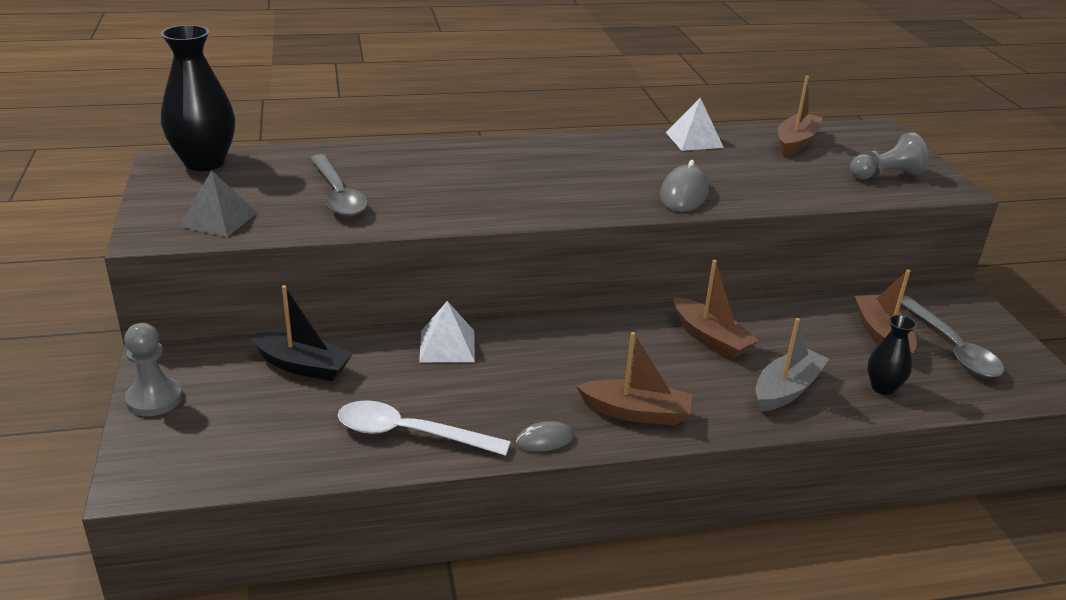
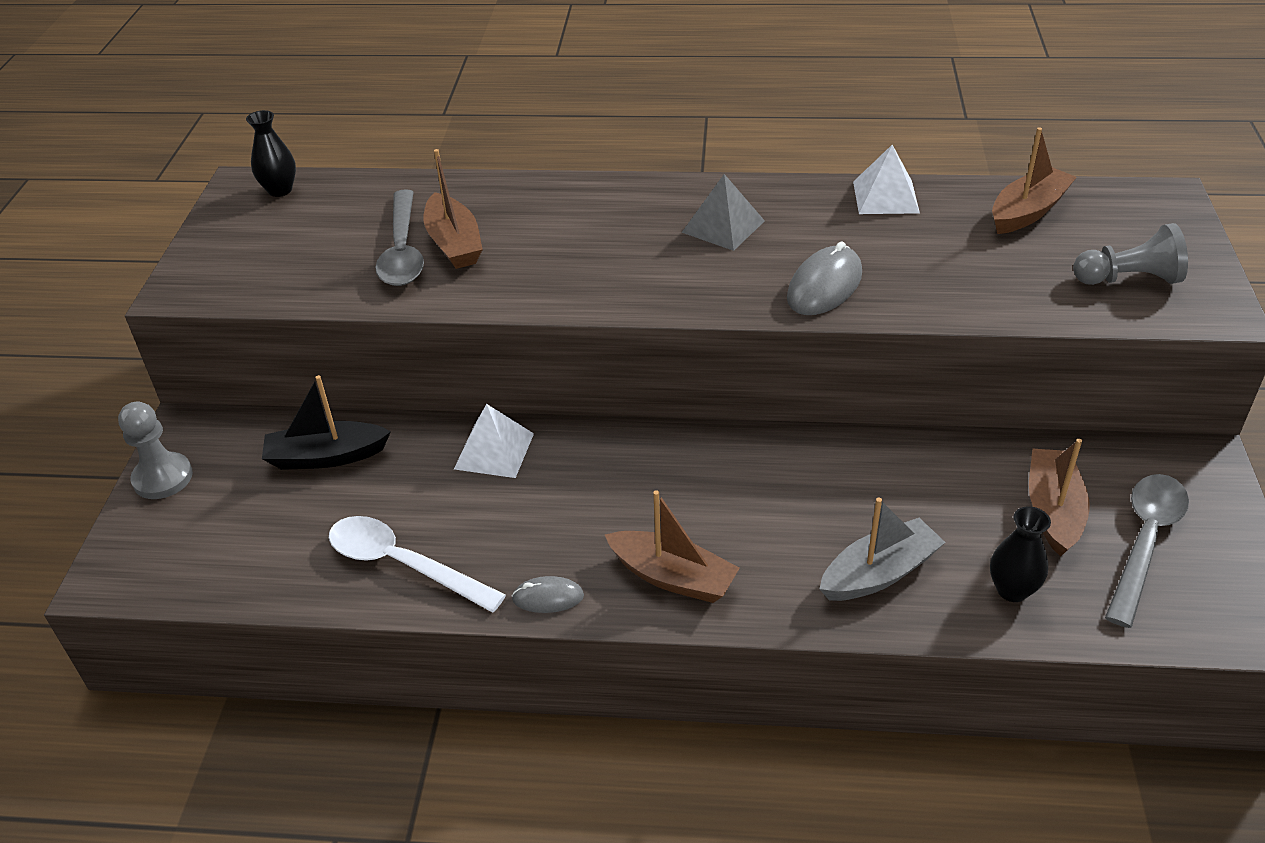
camera: 20 degrees right, 10 degrees up
(204, 162) = (280, 190): black vase -> black vase, size x0.53
(218, 219) = (259, 274): grey pyramid -> grey pyramid (723, 226)
(302, 366) = (326, 456): black boat -> black boat turned 135 degrees clockwise
(710, 338) = (817, 483): brown boat -> brown boat (454, 243)
(951, 347) = (1145, 542): grey spoon -> grey spoon turned 150 degrees counterclockwise

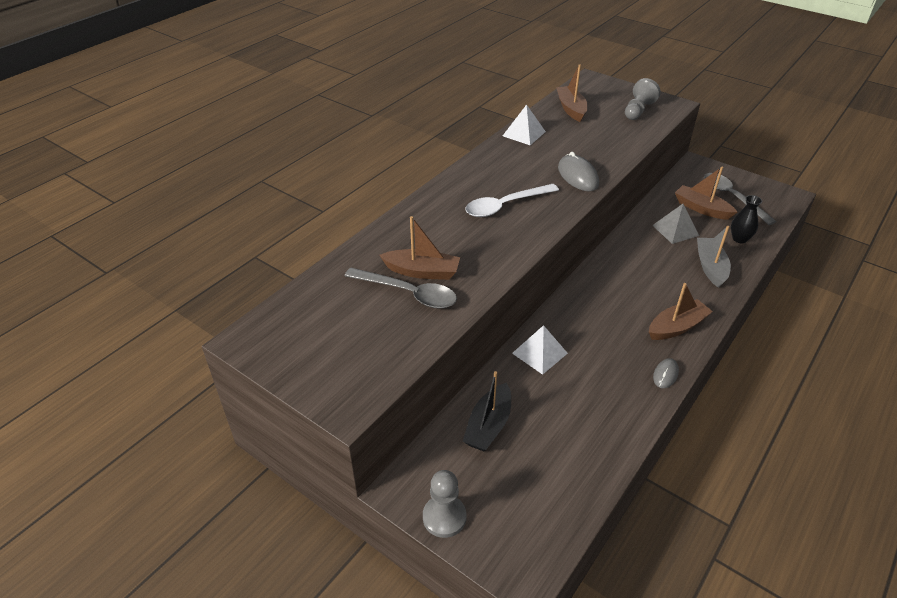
camera: 60 degrees left, 0 degrees up
(280, 190) = (275, 324): black vase -> none
(403, 564) = (606, 422): white spoon -> white spoon (505, 206)
(723, 226) = (501, 182): grey pyramid -> grey pyramid (675, 230)

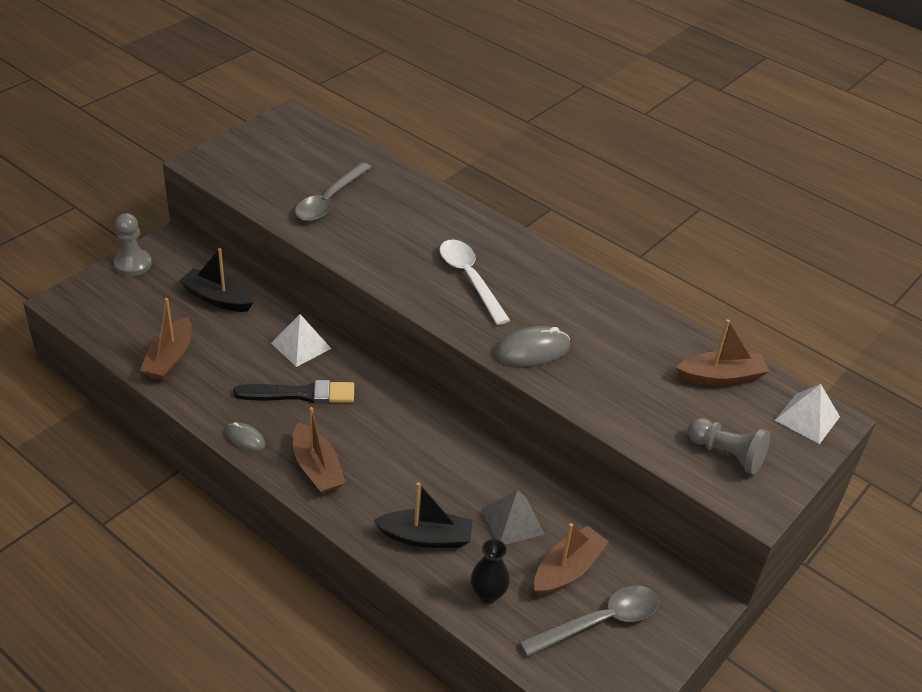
camera: 90 degrees right, 0 degrees up
(422, 271) = (360, 210): brown boat -> brown boat (170, 358)
(524, 133) = (641, 317): white pyramid -> white pyramid (807, 418)
(600, 346) = (300, 394): none -> black brush
(710, 267) = (425, 537): grey boat -> black boat

